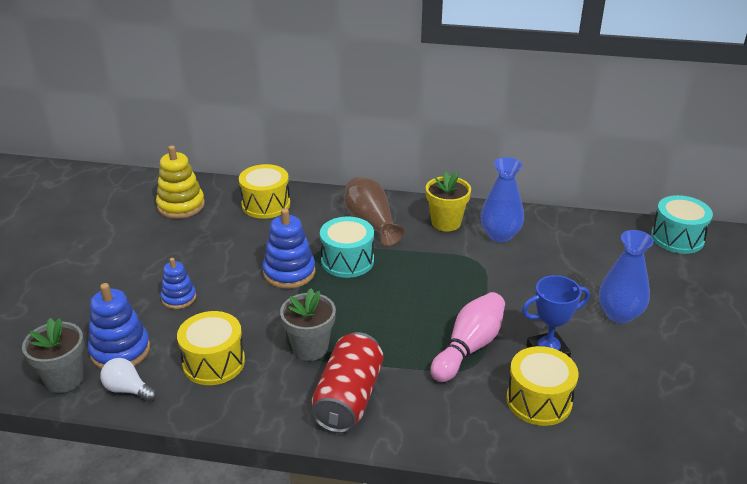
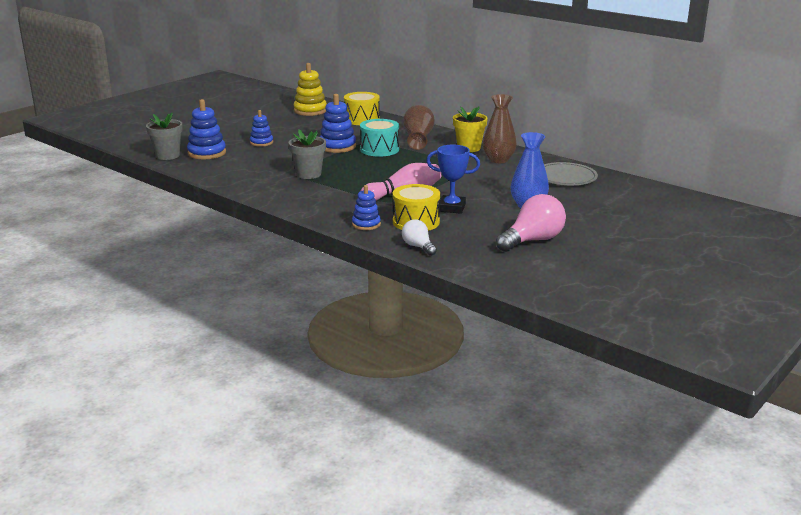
camera: 30 degrees right, 10 degrees down
(128, 389) = (193, 166): white light bulb -> white light bulb (418, 247)
(214, 362) = (249, 167): yellow drum -> none
(348, 398) = (304, 195): red can -> none
(488, 432) = (366, 224): none -> blue stacking toy
(500, 235) = (498, 160): blue vase -> brown vase
(599, 244) = (565, 177): none -> grey plate
(677, 238) = (632, 187): turquoise drum -> none
(694, 383) = (532, 240): none -> pink light bulb

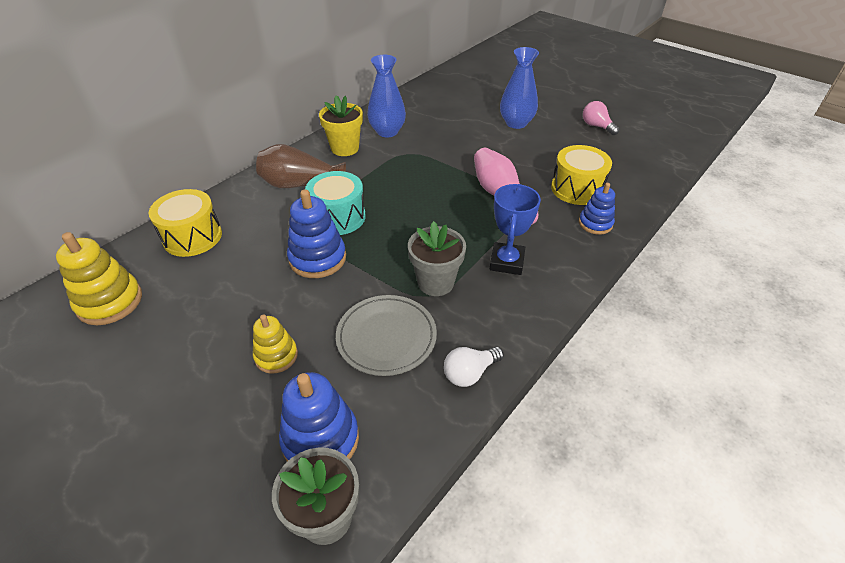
camera: 90 degrees left, 20 degrees up
(261, 142) = (276, 356): blue stacking toy -> yellow stacking toy
(418, 247) = (638, 188): white light bulb -> white light bulb (470, 373)
(451, 208) = (532, 165): blue trophy -> blue trophy (506, 262)
(498, 160) = (387, 132): brown vase -> blue vase
(532, 240) = (596, 126): pink light bulb -> pink light bulb, size x0.57
(565, 177) = (440, 99): grey plate -> grey plate (386, 337)

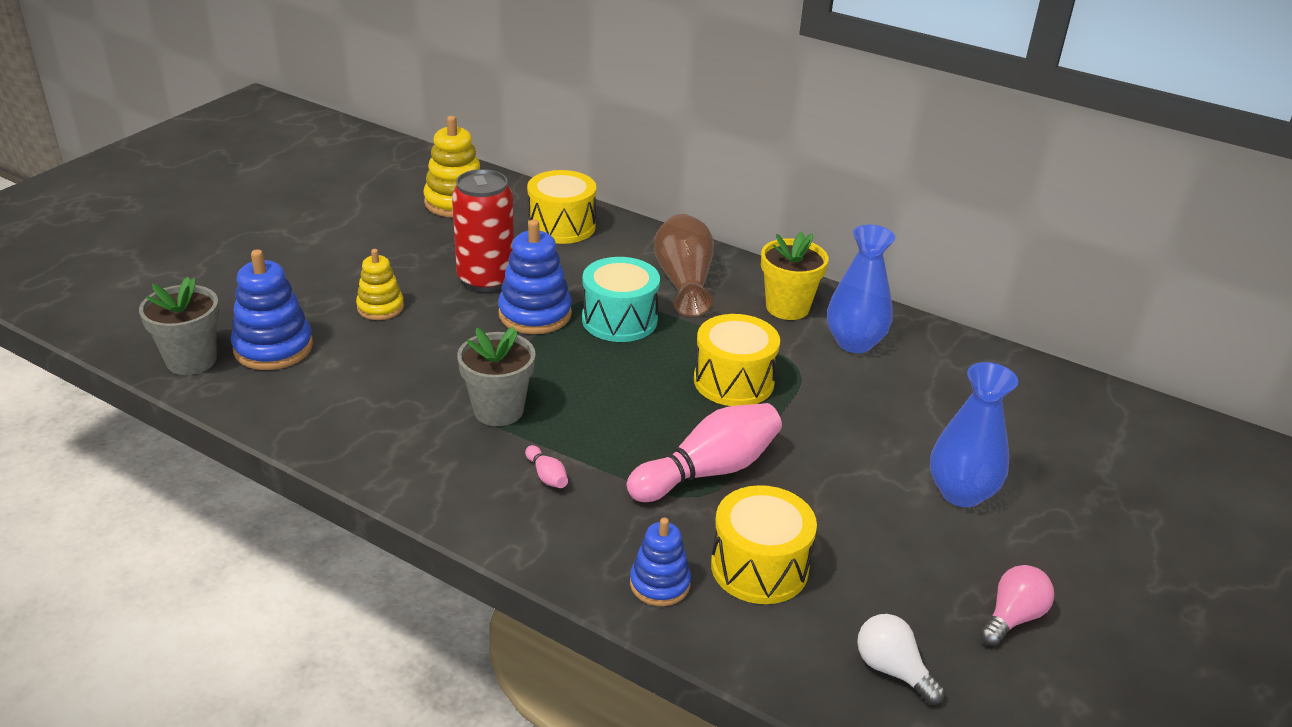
camera: 80 degrees right, 10 degrees down
(256, 285) = (486, 279): none -> red can
(386, 337) = (404, 377): grey plate -> none
(417, 177) = (733, 381): none -> yellow drum
(470, 373) = (345, 443): white light bulb -> white light bulb (892, 670)
(506, 262) = (547, 476): blue trophy -> pink bowling pin

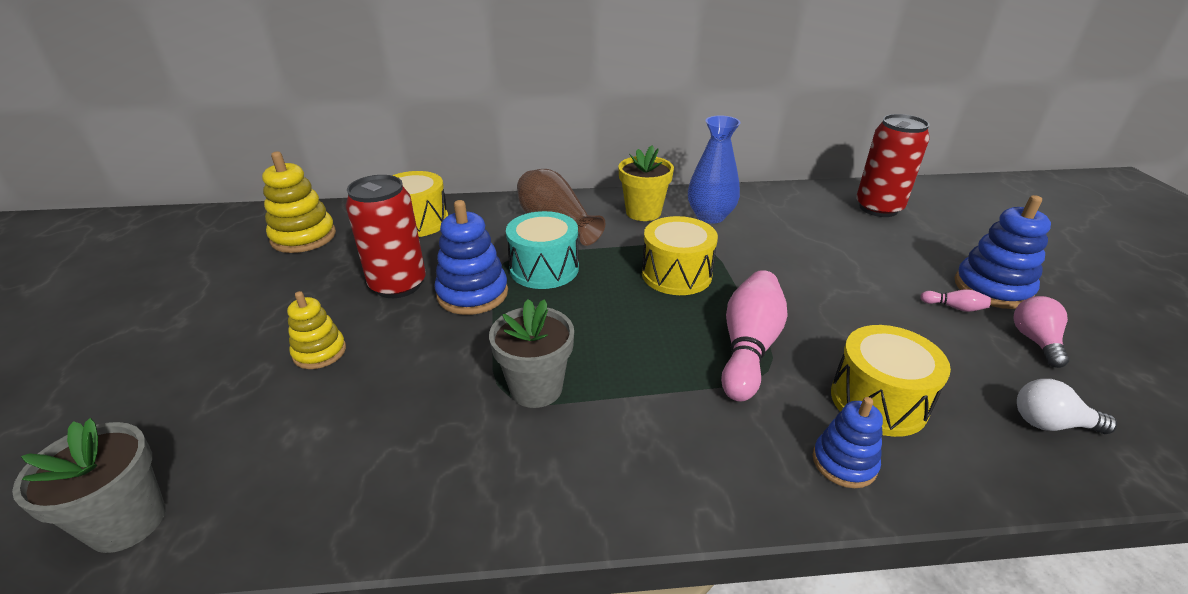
camera: 35 degrees left, 0 degrees up
(273, 348) = (232, 450): blue stacking toy -> blue stacking toy (992, 288)
(547, 476) = (645, 423): pink bowling pin -> pink bowling pin (954, 307)
(961, 493) = (894, 278): blue vase -> none
(1078, 422) = (878, 208): none -> red can

